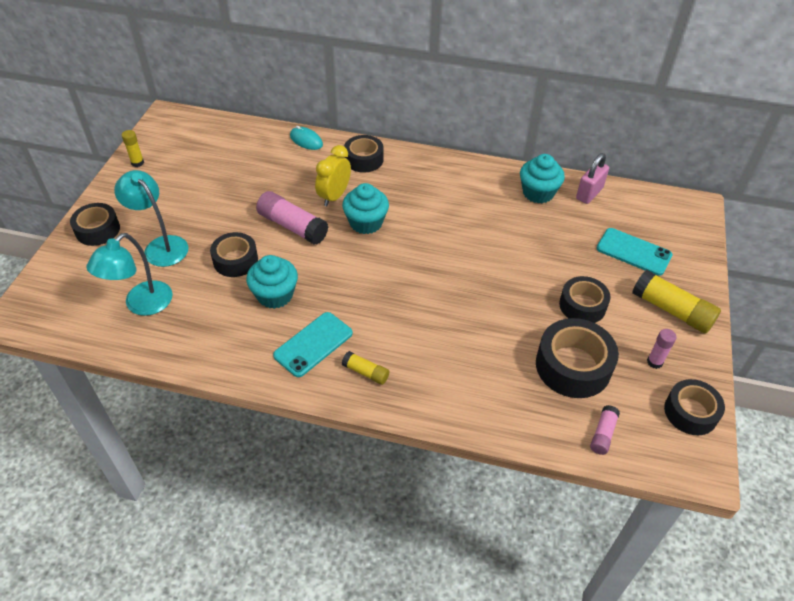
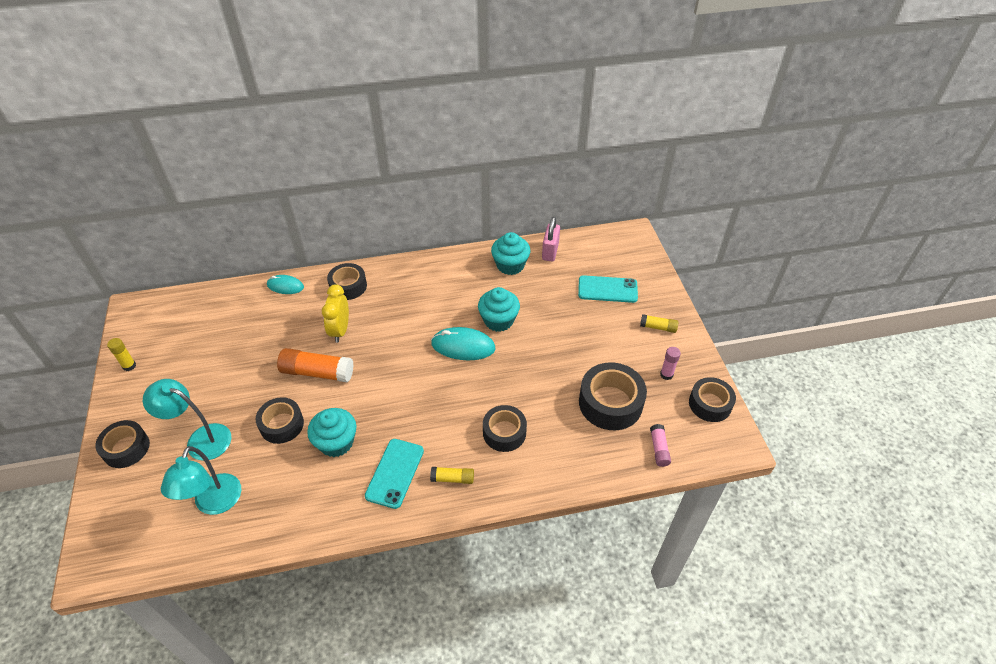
camera: 25 degrees left, 0 degrees up
(292, 226) = (317, 372): pink glue stick -> orange glue stick
(366, 223) = (381, 344): turquoise cupcake -> turquoise cupcake (498, 320)
(445, 253) = (463, 346): none -> turquoise mouse
(582, 305) = (592, 349): black tape -> black tape (504, 432)
(672, 310) = (658, 327): yellow glue stick -> yellow glue stick, size x0.54

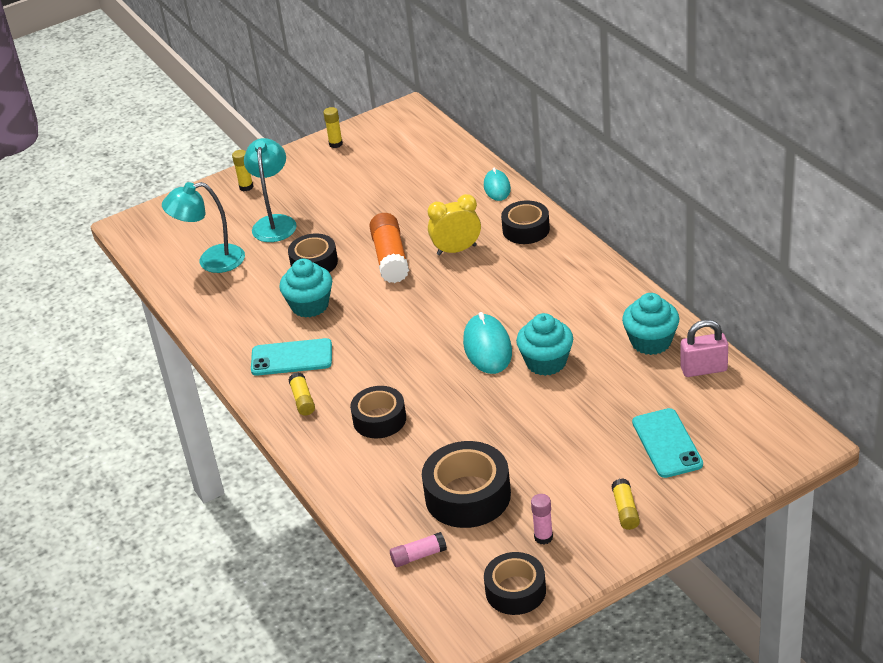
camera: 75 degrees right, 10 degrees down
(126, 448) = (246, 187): black tape -> yellow glue stick

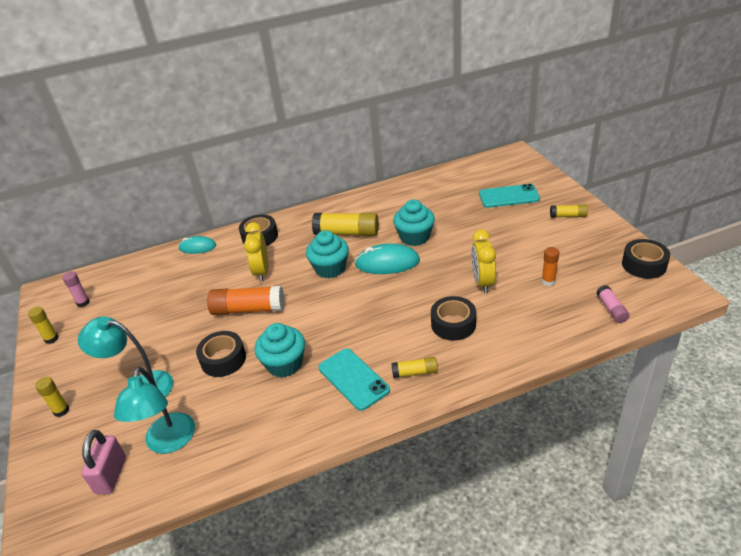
camera: 80 degrees left, 0 degrees up
(291, 358) = (353, 379): turquoise phone -> turquoise phone turned 45 degrees counterclockwise
(458, 436) = (482, 282): none -> yellow clock
(467, 495) = (548, 281): black tape -> orange glue stick
(543, 537) = (592, 250): pink glue stick -> pink glue stick (83, 303)
(545, 300) = (347, 233): none -> yellow glue stick
(651, 342) = (410, 194): turquoise cupcake -> turquoise cupcake (330, 268)
(704, 369) = (444, 178): pink padlock -> pink padlock (111, 475)

